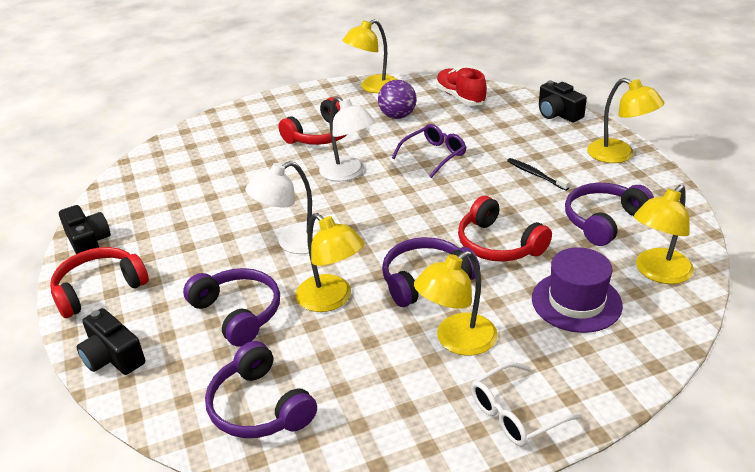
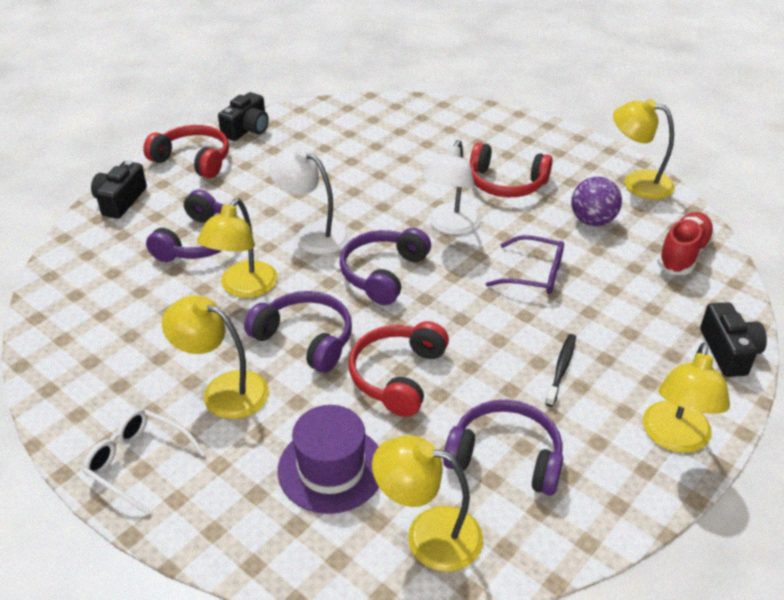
camera: 60 degrees right, 5 degrees up
(259, 407) = (92, 297): purple headphones -> purple headphones (383, 273)
(558, 114) = (728, 351): black camera -> black camera turned 150 degrees clockwise

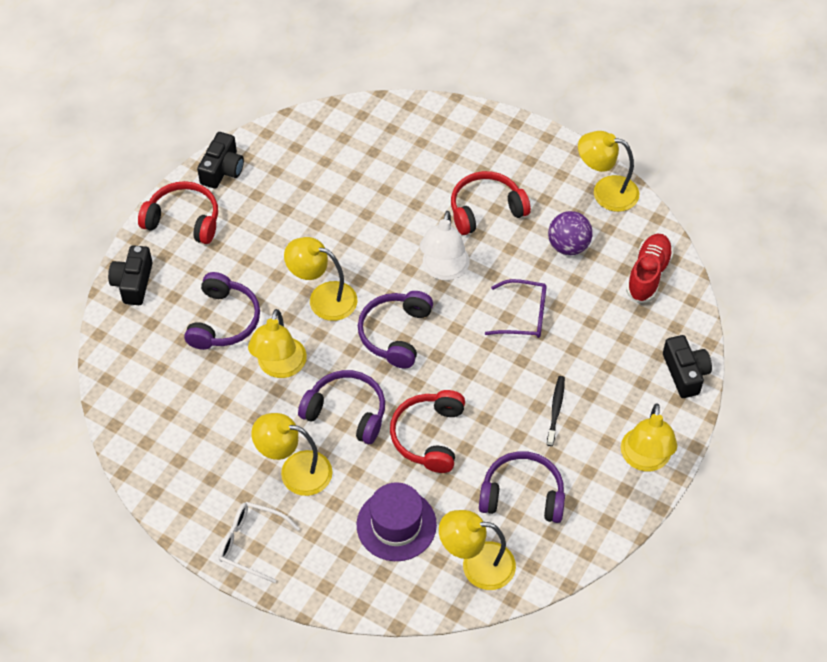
camera: 10 degrees left, 15 degrees up
(312, 234) = (323, 298): white lamp -> yellow lamp
(506, 183) = (486, 209): red headphones -> red headphones turned 150 degrees clockwise

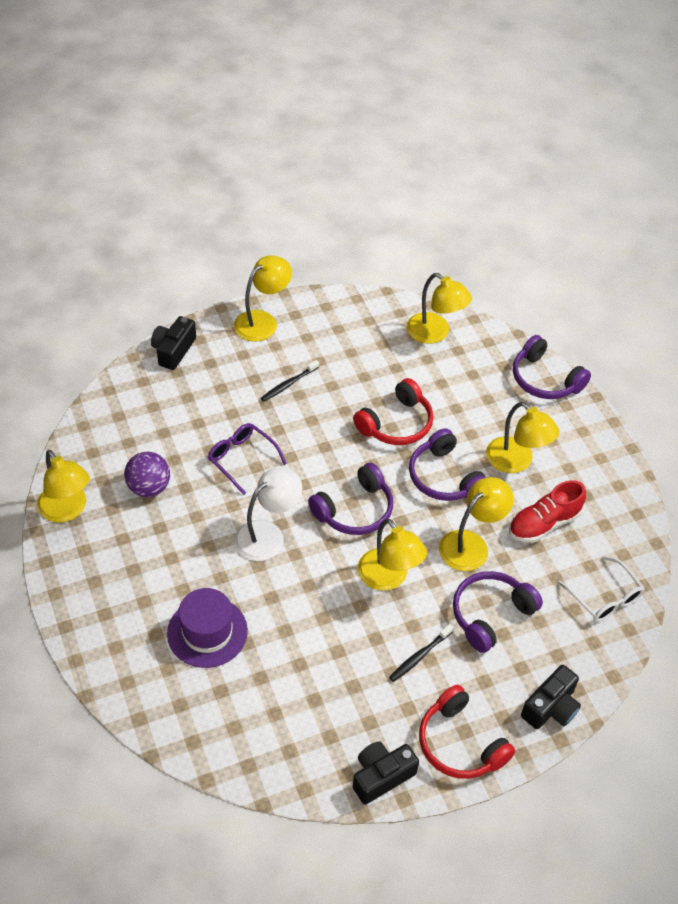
camera: 145 degrees left, 5 degrees down
(251, 543) = (584, 435): white glasses -> white glasses (604, 597)
(255, 257) = (419, 656): none -> black toothbrush
(396, 525) = (469, 385): purple hat -> purple hat (207, 632)
(486, 209) = (180, 562): red headphones -> none
(522, 495) = (366, 351): purple headphones -> purple headphones (545, 379)
(648, 274) = (116, 427): red shoe -> red shoe (544, 523)

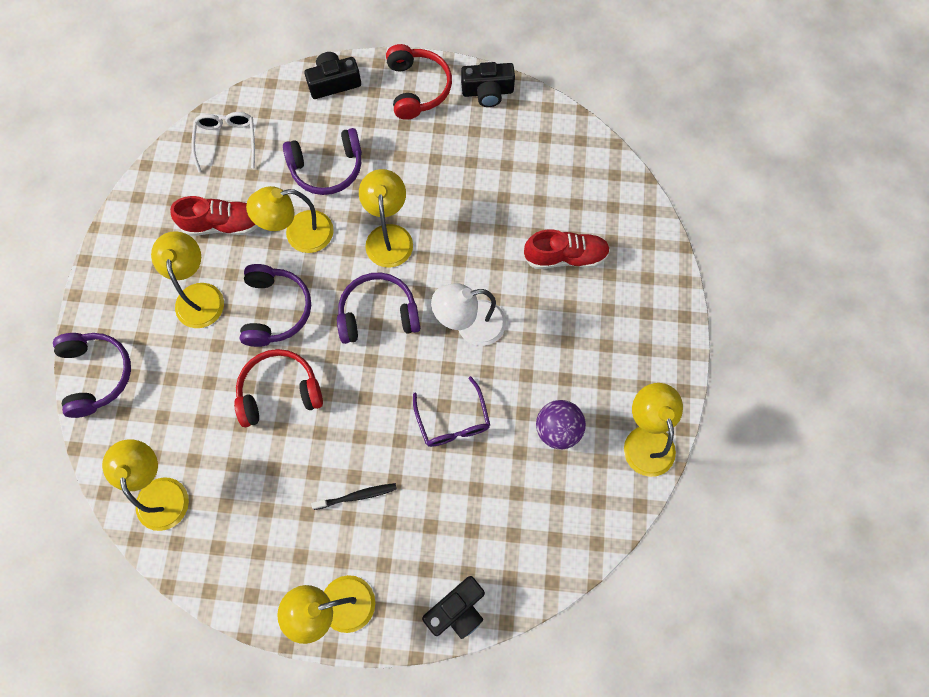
camera: 150 degrees left, 20 degrees up
(207, 632) = (565, 257): purple hat -> red shoe
(419, 656) = (405, 161): black toothbrush -> none

